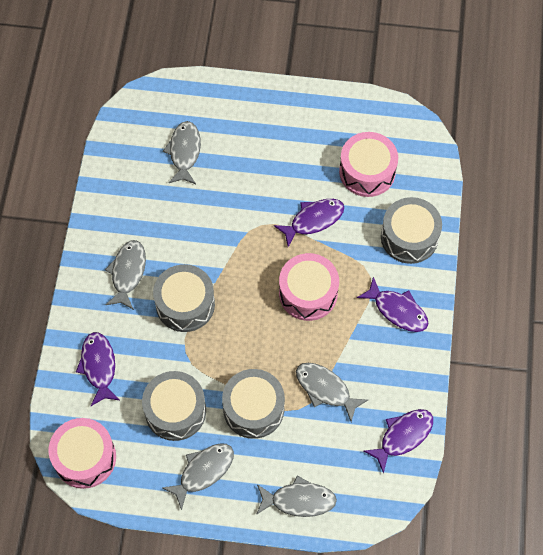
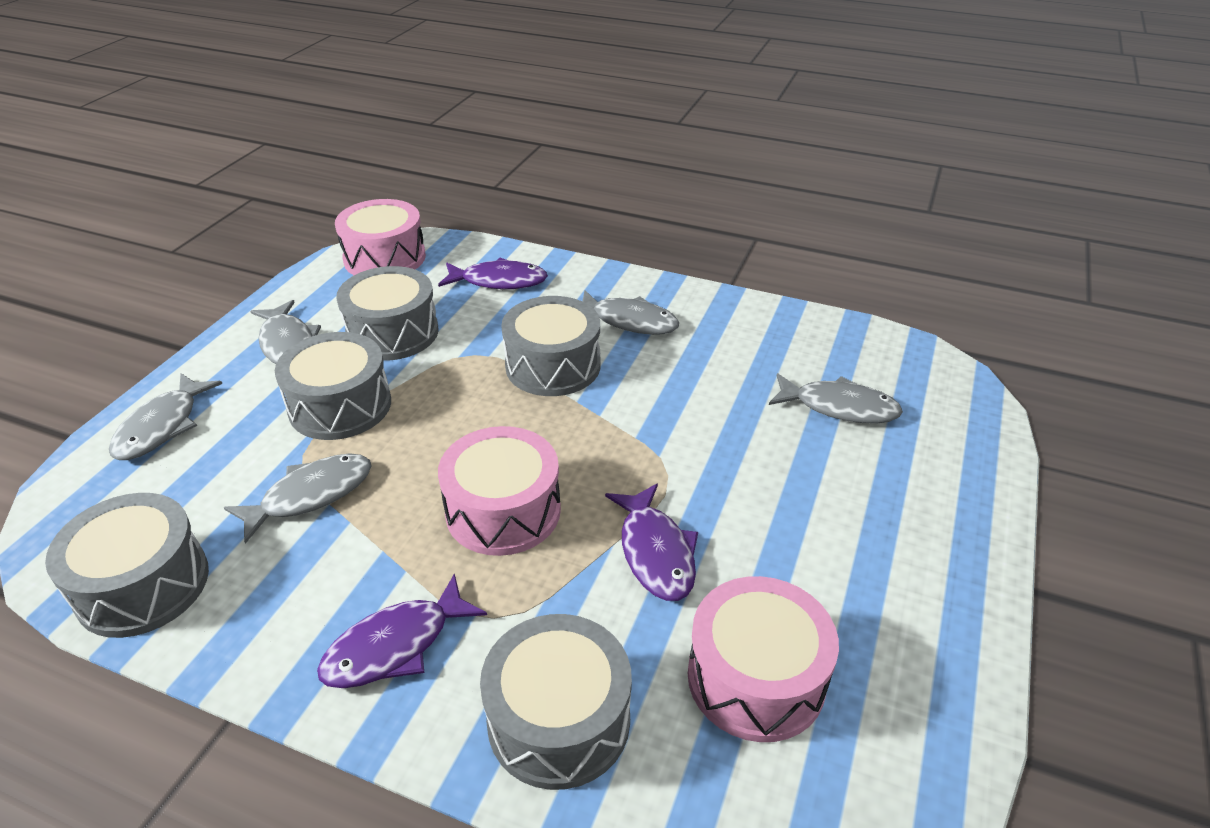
camera: 105 degrees right, 25 degrees down
(403, 436) = (143, 585): purple fish -> grey drum

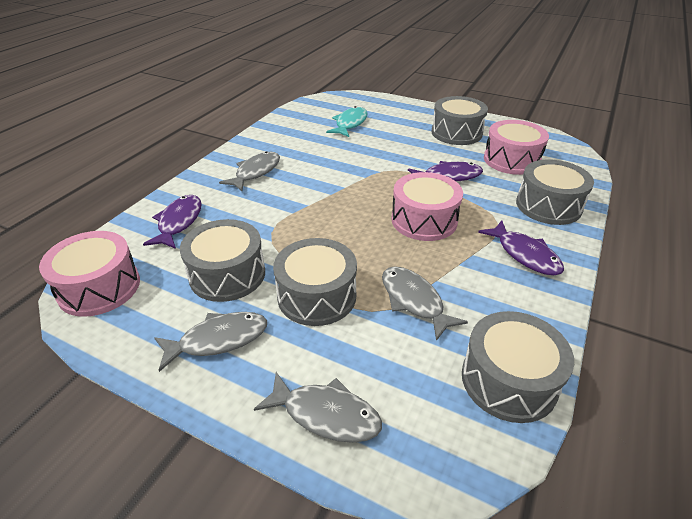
camera: 85 degrees left, 0 degrees up
(553, 365) = (294, 201): grey drum -> grey drum (456, 133)
(839, 407) = (350, 123): grey fish -> turquoise fish

